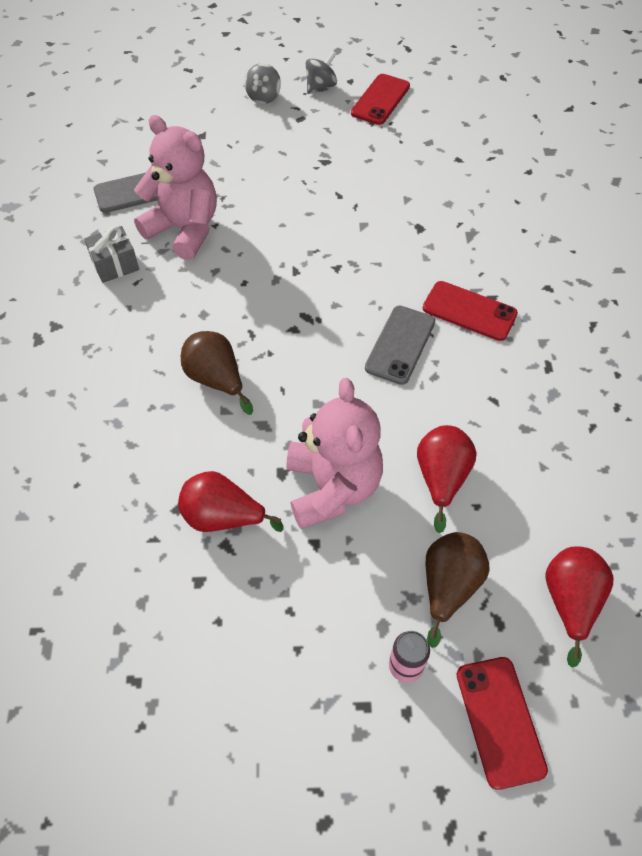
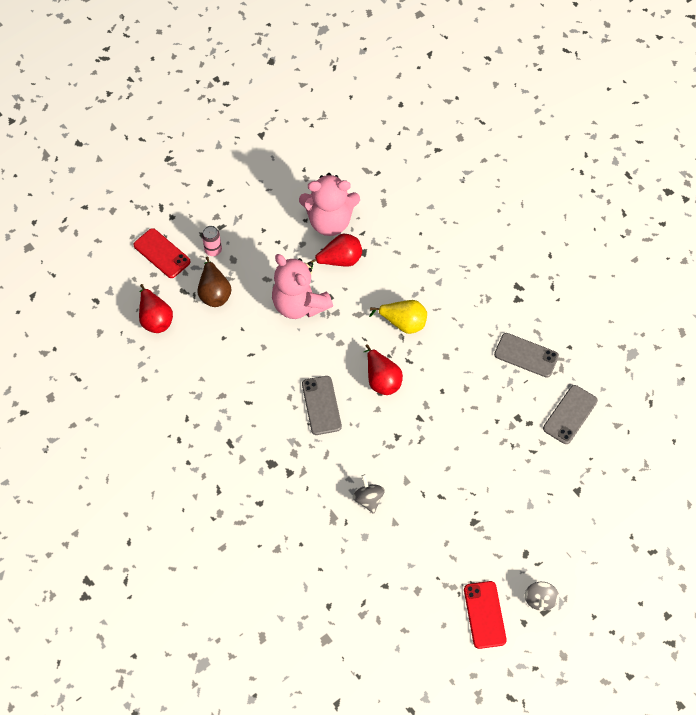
camera: 145 degrees right, 5 degrees up
(115, 265) = (526, 355): grey gift -> grey phone
(184, 229) = (511, 405): pink teddy bear -> pink teddy bear (329, 221)
(216, 380) = (403, 323): brown pear -> yellow pear
(263, 97) = (570, 559): grey spinning top -> grey spinning top (368, 499)
(441, 478) = (249, 341): red pear -> red pear (382, 379)
(469, 311) = (297, 454): red phone -> none

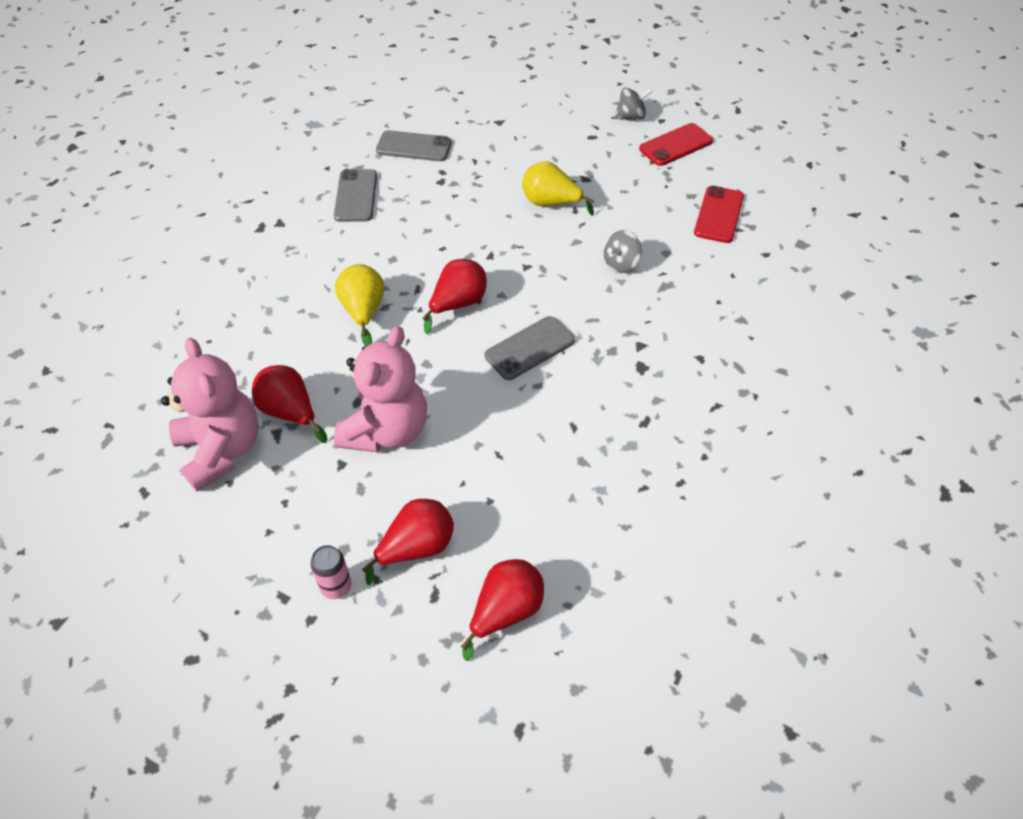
camera: 115 degrees left, 10 degrees down
(162, 253) = (374, 666): red phone -> red phone (718, 215)
(214, 292) = (417, 548): brown pear -> red pear
(456, 483) = (551, 203): none -> yellow pear

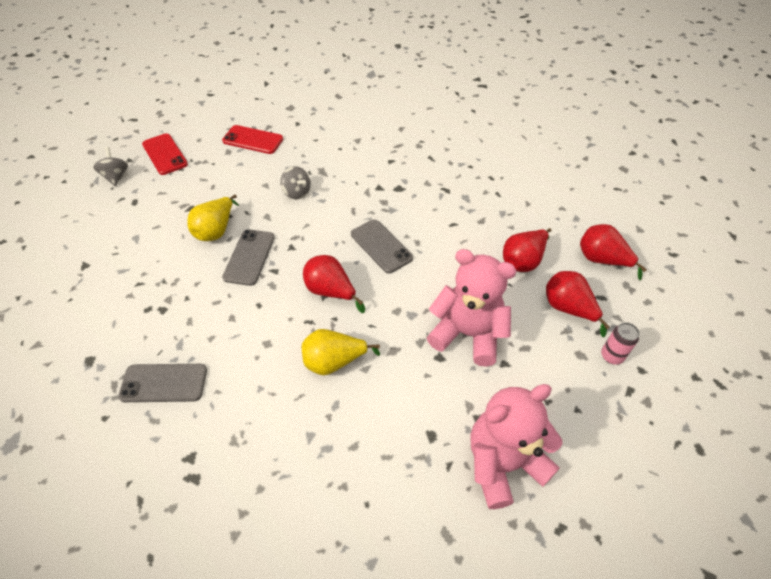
camera: 90 degrees left, 0 degrees up
(290, 412) = (455, 409): red pear -> red pear (523, 261)
(414, 147) = (97, 335): grey phone -> grey phone (249, 257)

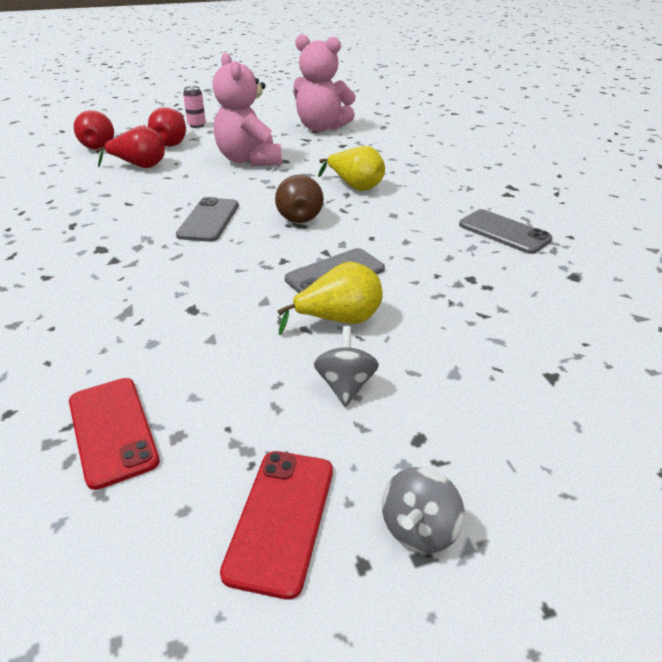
camera: 135 degrees left, 15 degrees down
(297, 192) = (193, 306): grey spinning top -> grey spinning top (345, 385)
(331, 291) = (299, 216): red pear -> brown pear

